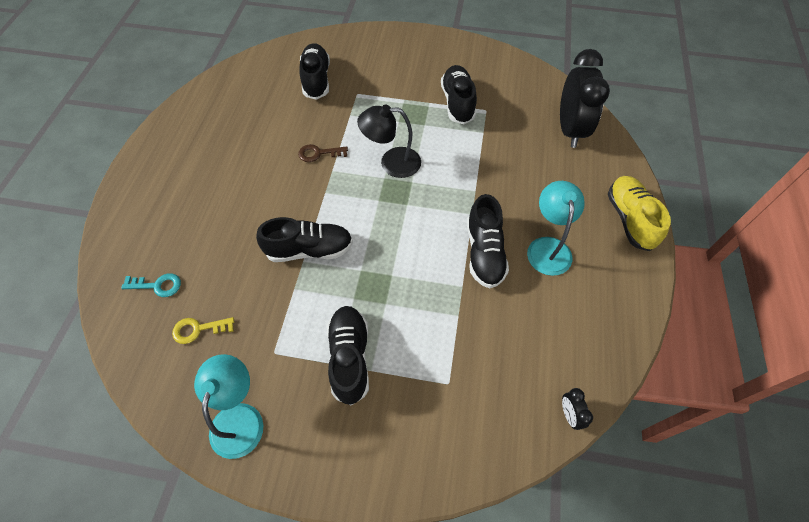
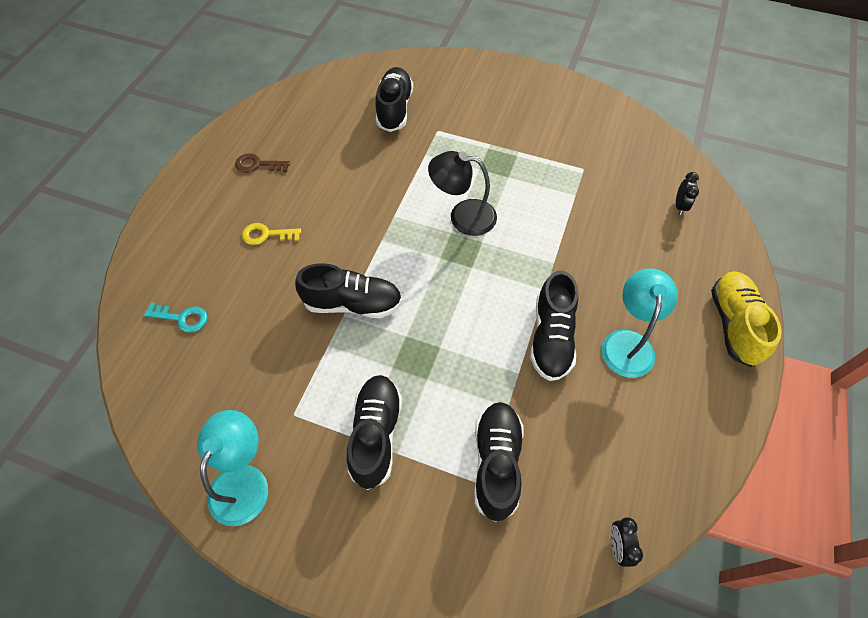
camera: 10 degrees right, 0 degrees up
(198, 329) = (217, 374): yellow key -> yellow key (266, 235)
(319, 153) = (382, 194): brown key -> brown key (258, 165)
(457, 103) = (551, 156): black shoe -> black shoe (496, 463)
(570, 130) = (680, 206): black clock -> black clock, size x0.40

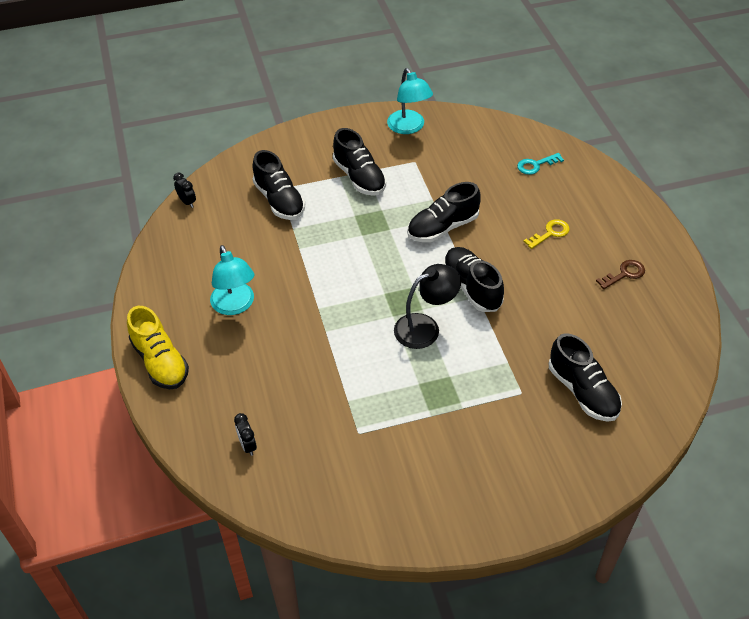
camera: 145 degrees right, 10 degrees down
(551, 337) = (292, 280): black shoe -> black shoe (472, 288)

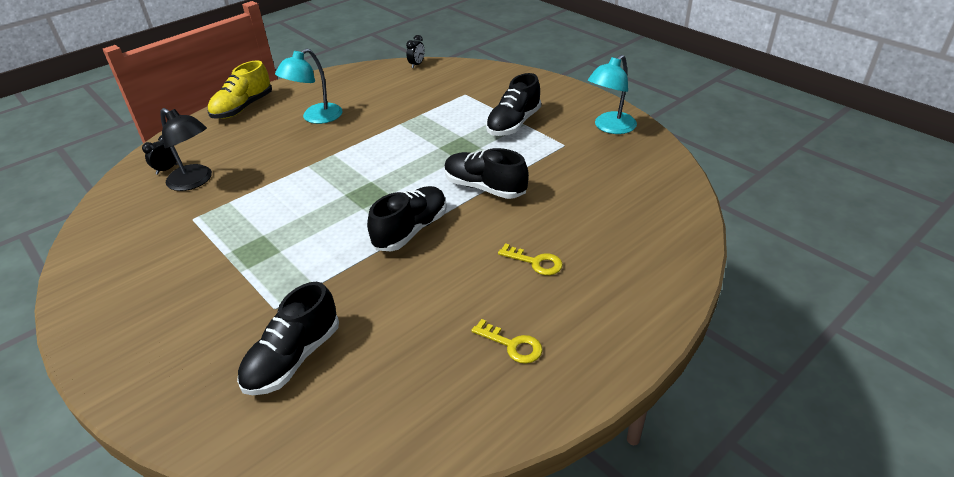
camera: 65 degrees right, 10 degrees down
(279, 200) = (450, 98): black shoe -> none
(425, 327) = (339, 217): black lamp -> black lamp (195, 181)
(536, 165) = (639, 220): turquoise key -> none
(624, 274) = (512, 345): brown key -> yellow key

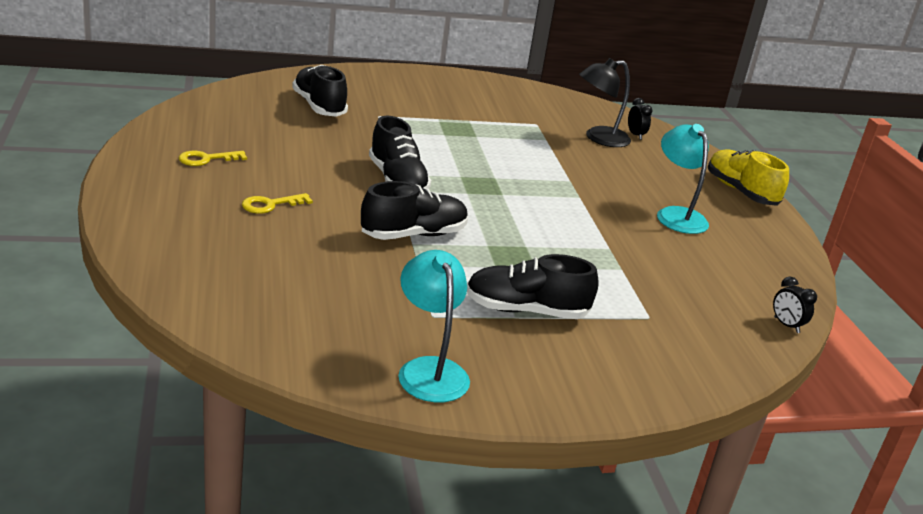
camera: 115 degrees right, 10 degrees down
(513, 124) = (526, 310): black shoe -> black shoe turned 60 degrees counterclockwise

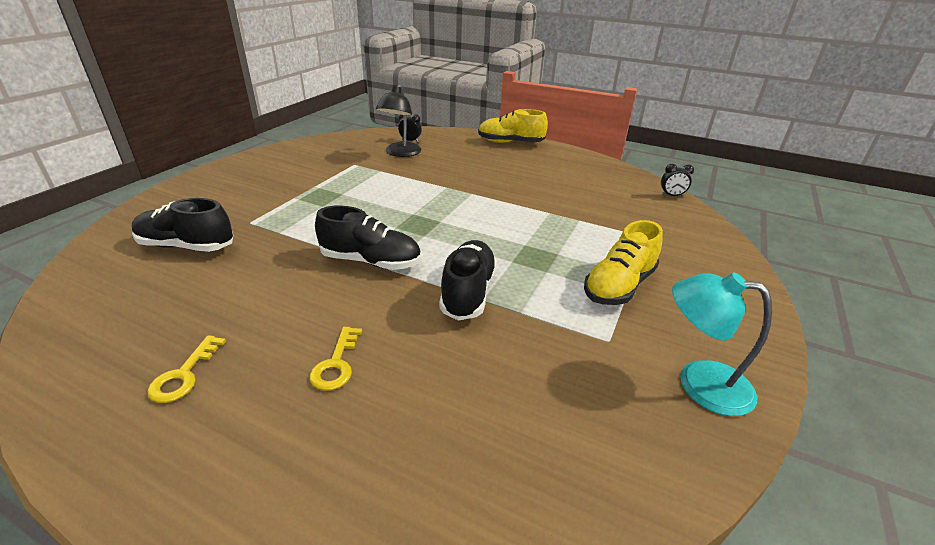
camera: 50 degrees left, 5 degrees up
(526, 310) = (619, 286): black shoe -> yellow shoe
(676, 215) = (522, 172): turquoise lamp -> none

